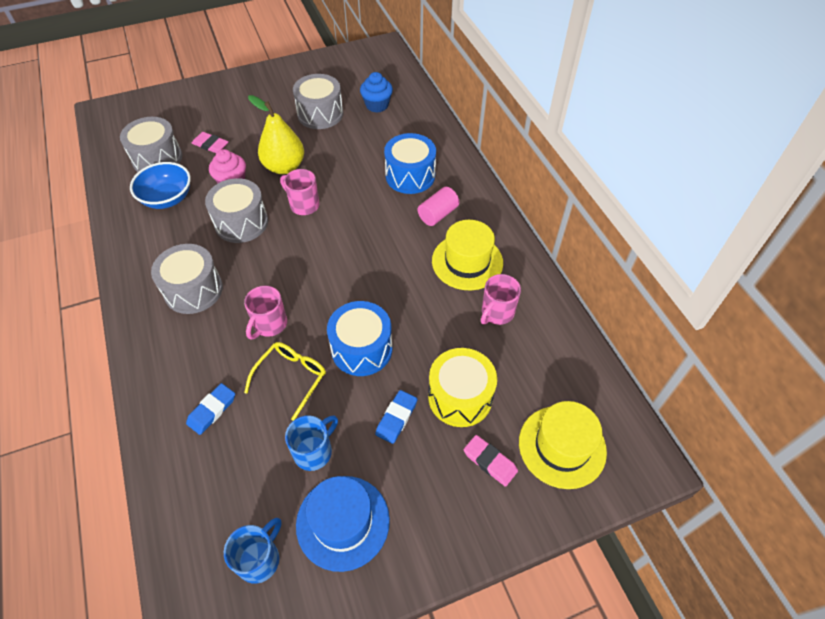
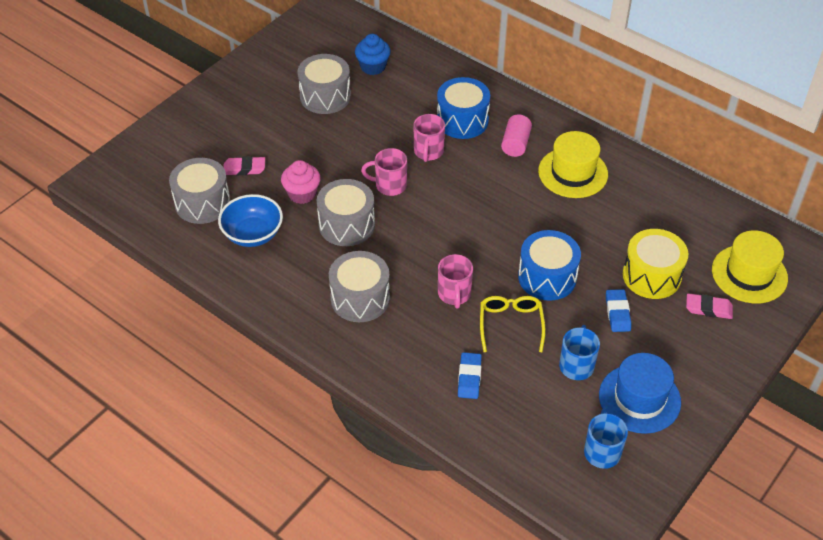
camera: 30 degrees left, 5 degrees down
(284, 167) = (338, 159): yellow pear -> none
(497, 313) = (628, 202): pink mug -> pink mug (428, 152)

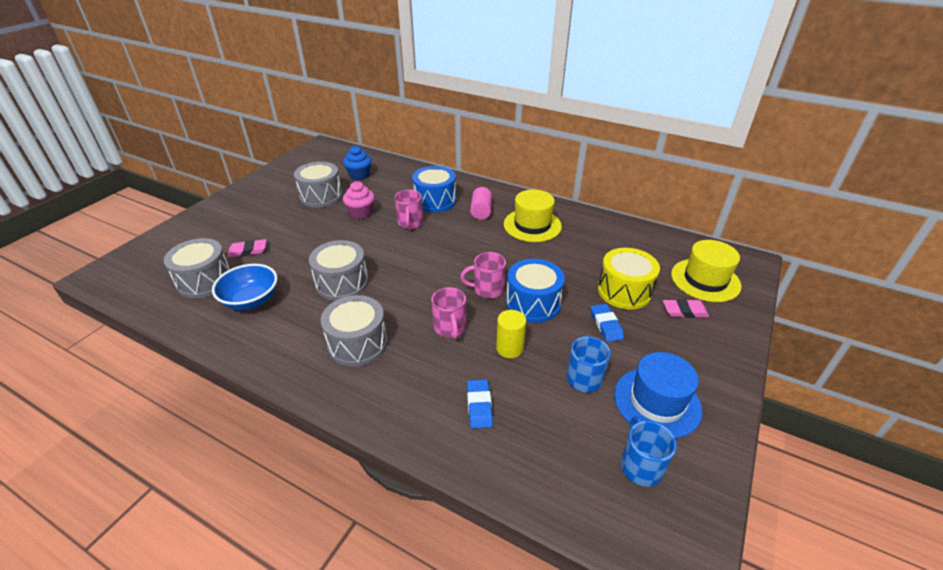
camera: 10 degrees left, 10 degrees down
(302, 194) = (300, 264): pink cupcake -> pink cupcake (361, 213)
(389, 185) = (379, 249): pink mug -> pink mug (487, 289)
(511, 324) = (509, 348): yellow glasses -> yellow cylinder

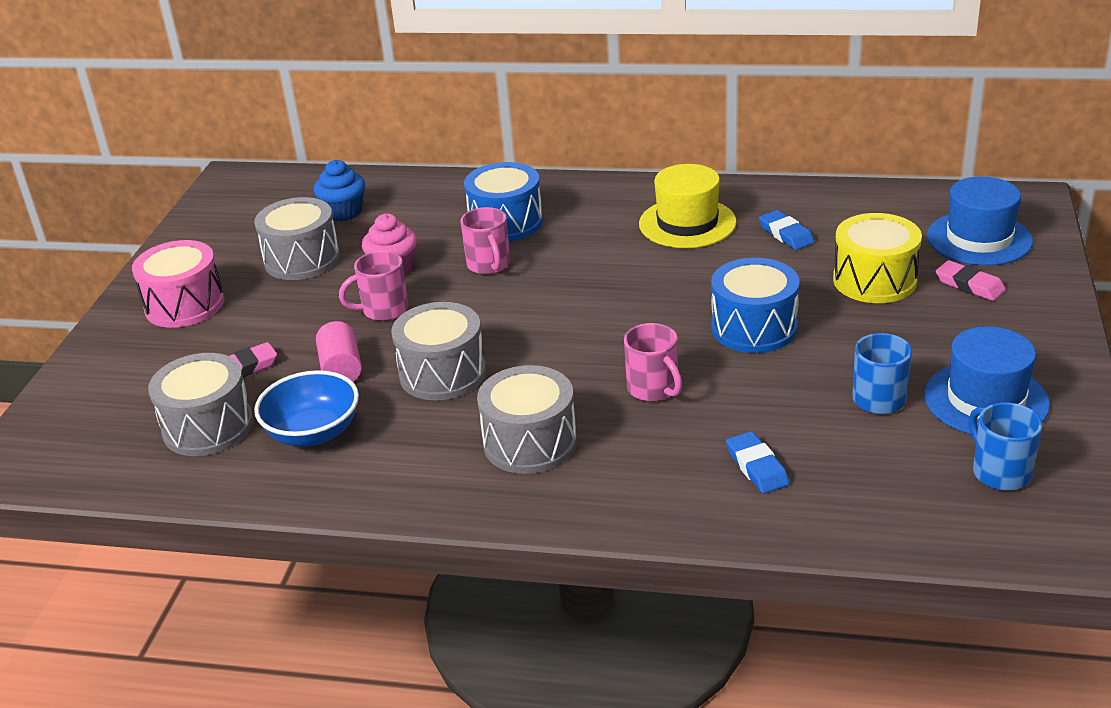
camera: 15 degrees left, 5 degrees down
(249, 207) = (185, 305): none -> pink drum
(481, 211) = (592, 221): pink cylinder -> pink cylinder (341, 369)
(487, 289) = (675, 327): pink mug -> pink mug (383, 310)
(509, 348) = (755, 391): yellow cylinder -> none
(606, 325) = (872, 329): blue eraser -> blue eraser (786, 234)
(684, 311) = (969, 285): pink eraser -> pink eraser turned 60 degrees clockwise
(705, 280) = (979, 239): yellow hat -> blue hat

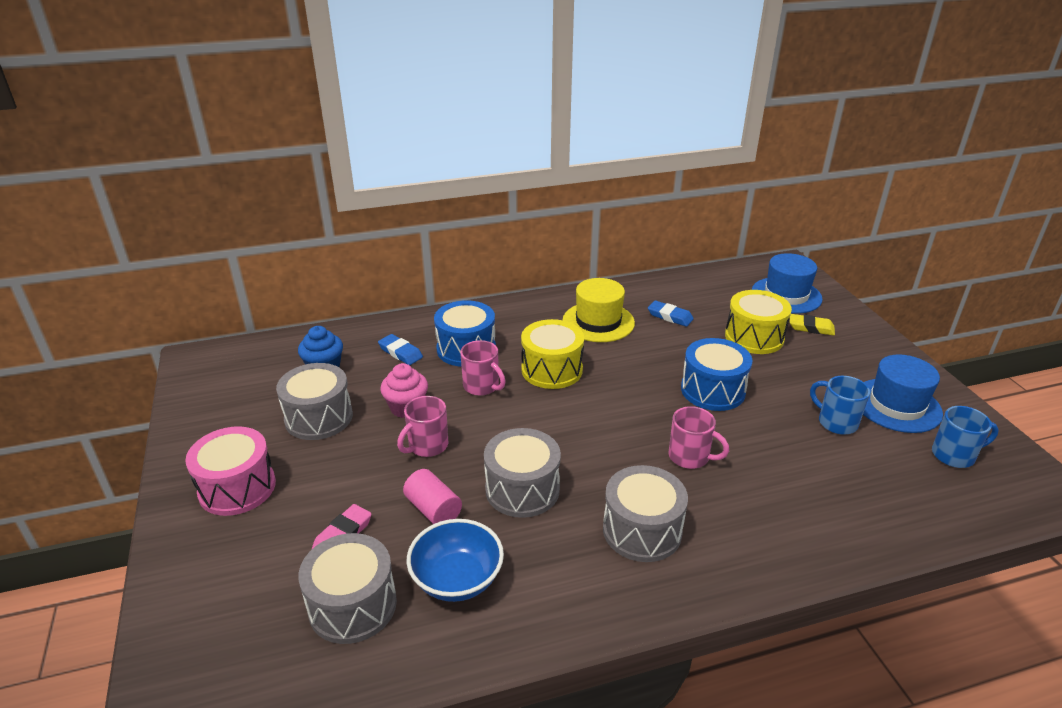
camera: 30 degrees left, 0 degrees up
(582, 264) = (552, 370): none -> yellow drum
(757, 467) = (814, 499): blue eraser -> blue eraser (400, 352)
(969, 285) = (811, 327): pink eraser -> yellow eraser
(1000, 472) = (954, 455): blue mug -> blue mug turned 135 degrees clockwise

